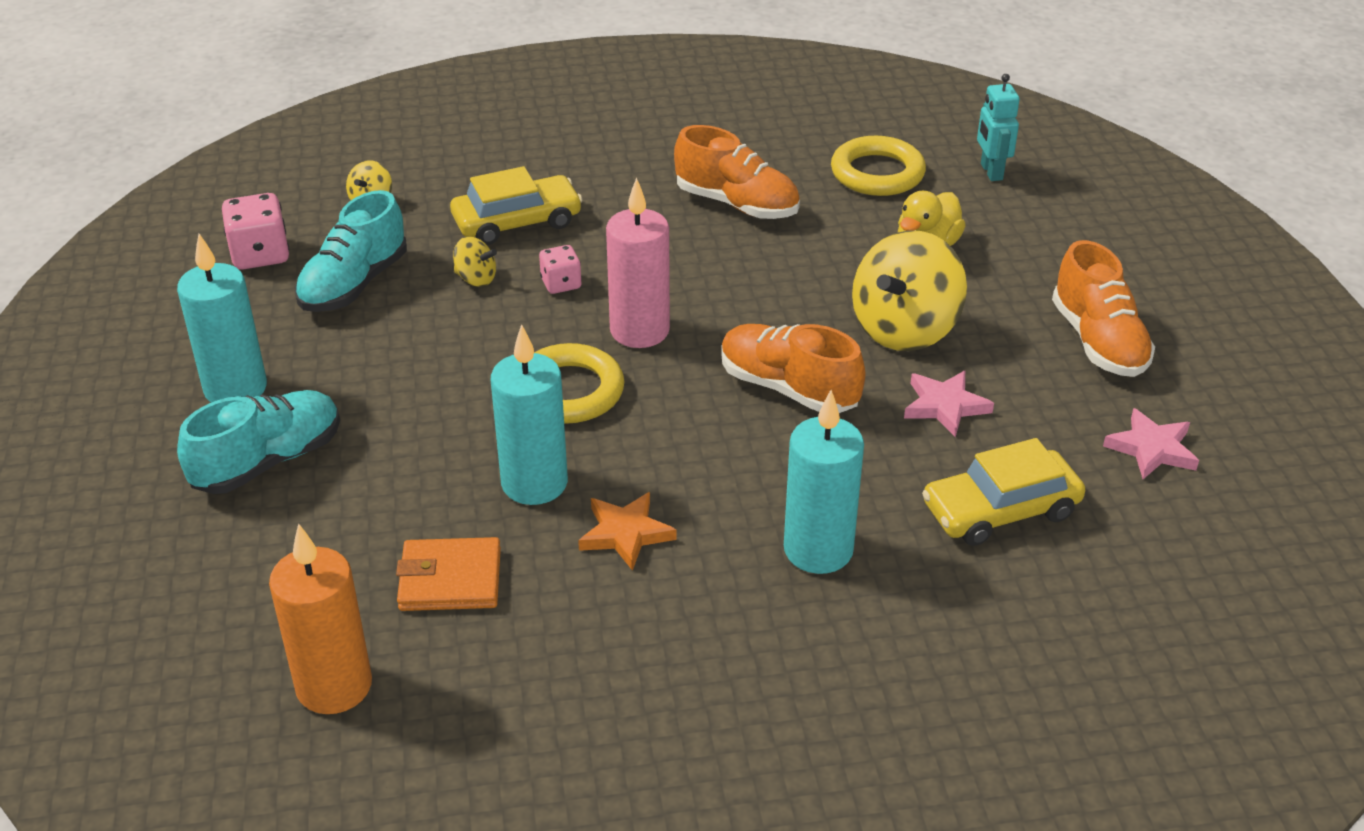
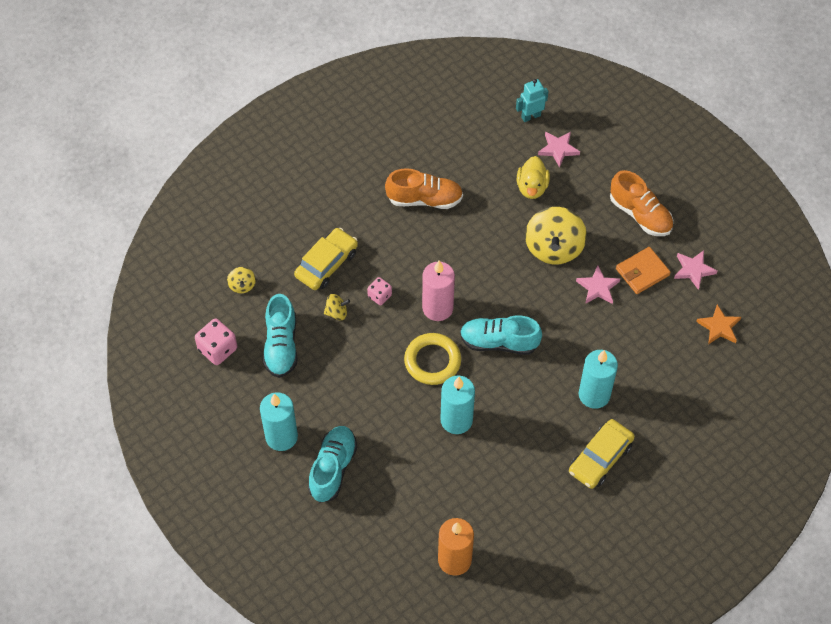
camera: 30 degrees left, 20 degrees up
(450, 579) = (460, 487): orange wallet -> orange wallet (642, 272)
(625, 533) = (513, 426): orange star -> orange star (719, 327)
(704, 410) = (499, 342): none -> turquoise shoe
(788, 388) = (526, 311): orange shoe -> none
(877, 173) = (477, 143): yellow ring -> none
(991, 172) = (530, 116): turquoise robot -> turquoise robot turned 105 degrees clockwise
(1000, 510) = (652, 336): yellow car -> yellow car (600, 458)
(1008, 220) = (558, 149): none -> pink star

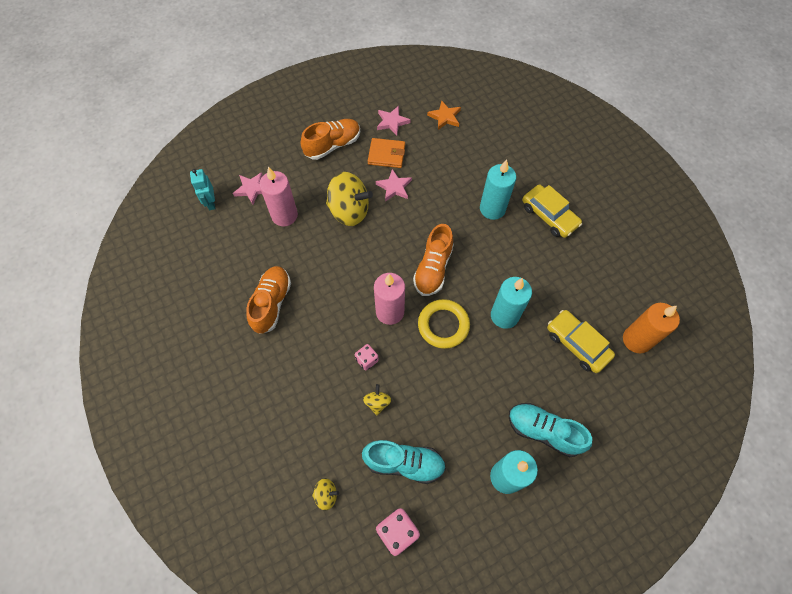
camera: 80 degrees left, 5 degrees up
(326, 264) = (321, 404): yellow car -> yellow car (577, 344)
(499, 342) = (433, 268): turquoise shoe -> orange shoe
(532, 187) = (284, 215): yellow duck -> pink candle
(642, 272) = (386, 154): orange wallet -> orange wallet turned 60 degrees counterclockwise

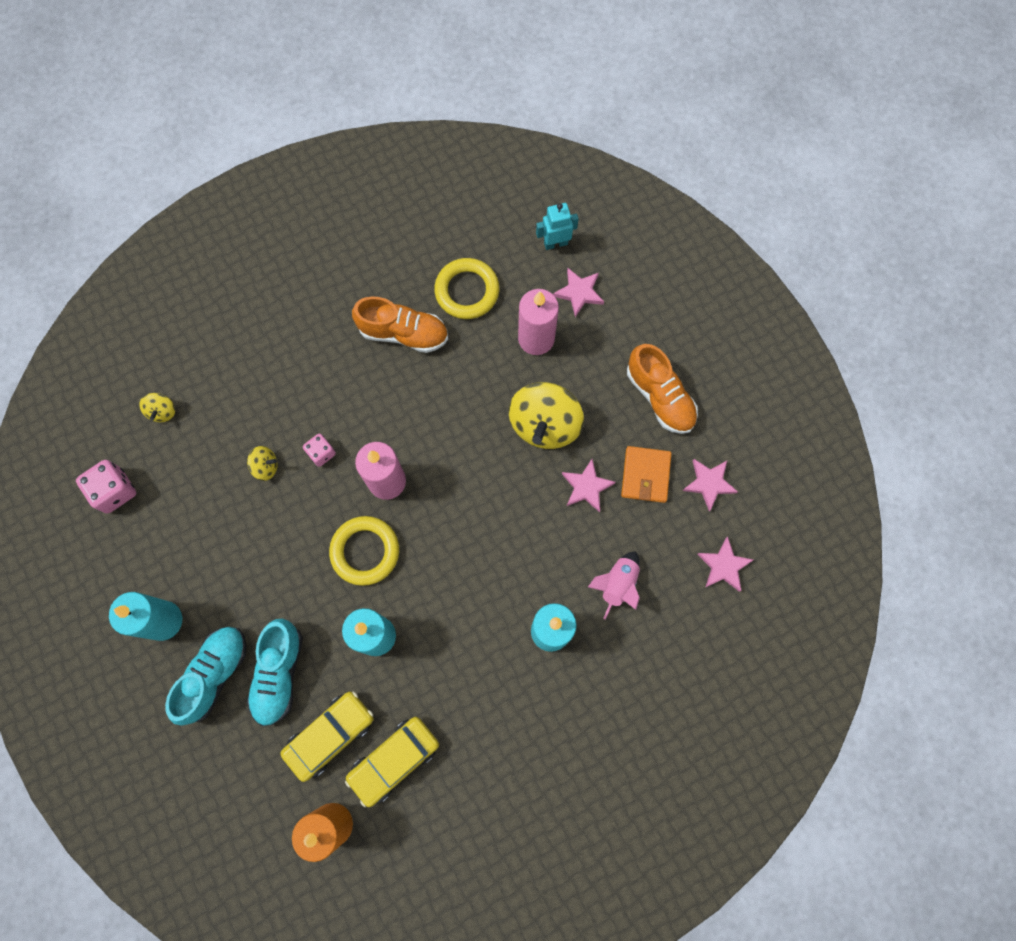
camera: 90 degrees right, 10 degrees up
(242, 260) = (467, 291): none -> yellow ring
(404, 463) = (190, 499): turquoise shoe -> turquoise shoe (279, 673)
(433, 268) = (450, 540): orange shoe -> none
(445, 117) = (723, 566): orange star -> pink star
(459, 171) = (617, 584): none -> pink rocket
(549, 216) = (539, 719): yellow car -> yellow car (394, 760)

